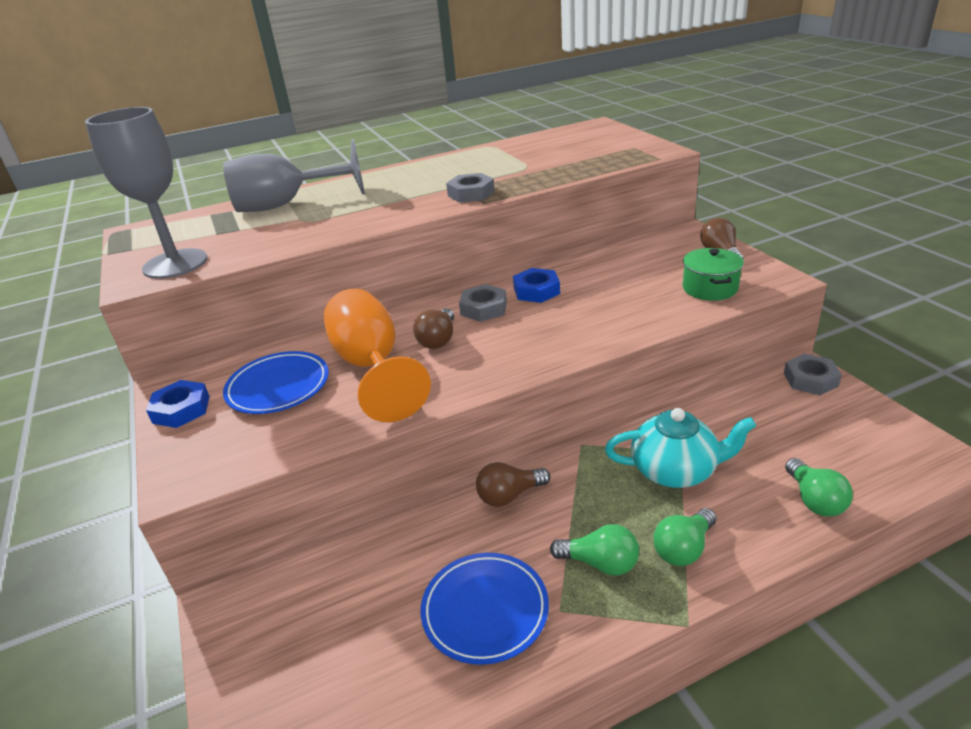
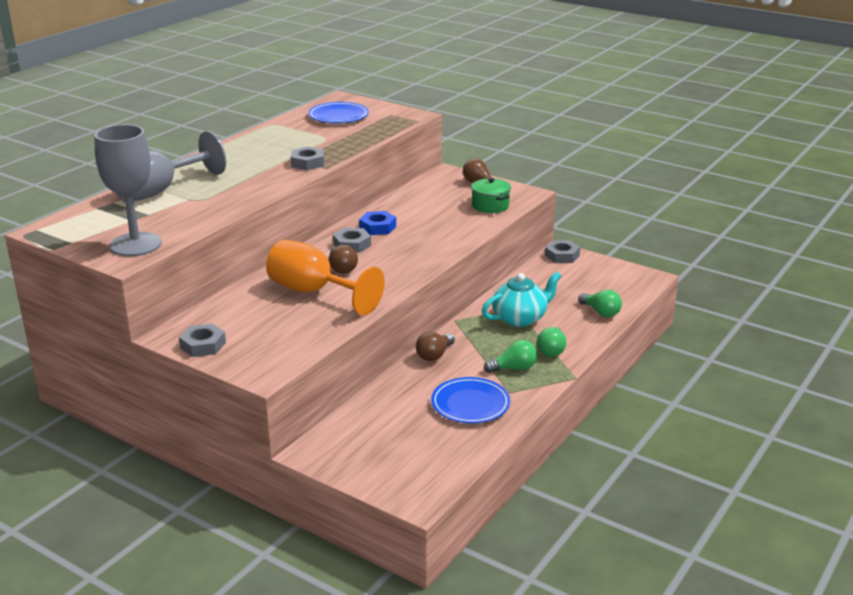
camera: 35 degrees left, 5 degrees down
(181, 409) = (203, 345): blue nut -> grey nut
(278, 387) = (259, 317): blue plate -> blue plate (338, 116)

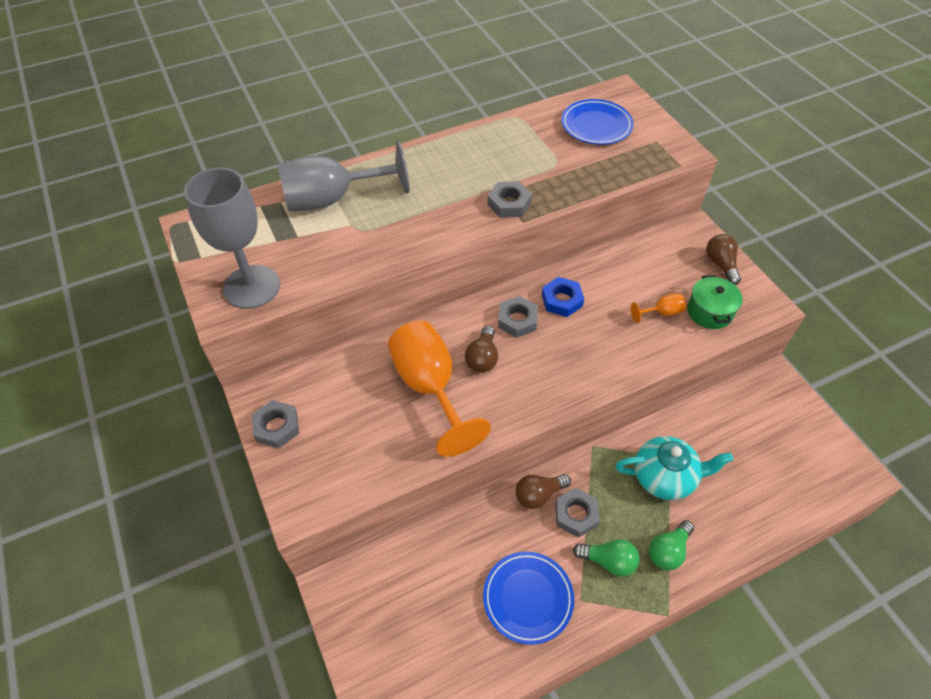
camera: 30 degrees right, 25 degrees up
(457, 214) = (661, 313): none -> orange goblet
(562, 255) = (776, 387): grey nut -> grey nut (576, 514)
(600, 312) = (764, 511): green light bulb -> none

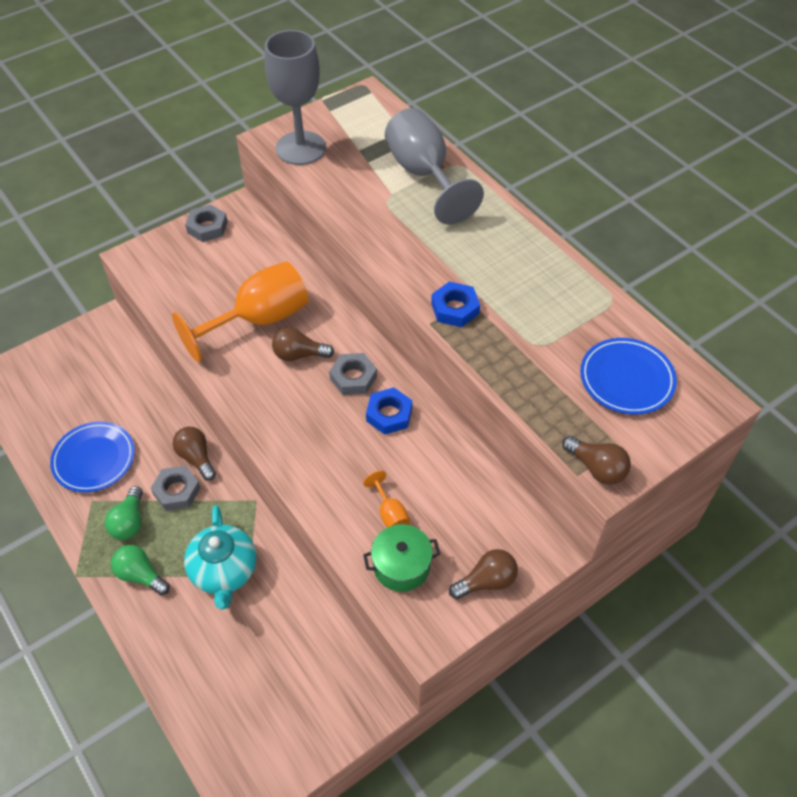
camera: 80 degrees right, 0 degrees up
(509, 203) = (455, 308): grey nut -> blue nut
(675, 155) = (596, 468): none -> brown light bulb

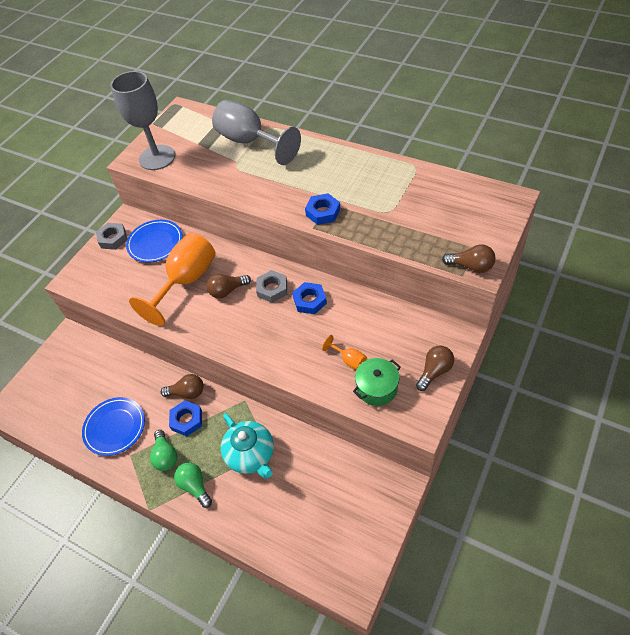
camera: 20 degrees left, 0 degrees up
(140, 575) = (195, 486): green light bulb -> green light bulb turned 45 degrees clockwise
(177, 491) = (187, 420): grey nut -> blue nut
(196, 458) = (187, 392): brown light bulb -> brown light bulb turned 150 degrees clockwise
(626, 379) = (453, 208): blue plate -> blue plate (155, 243)

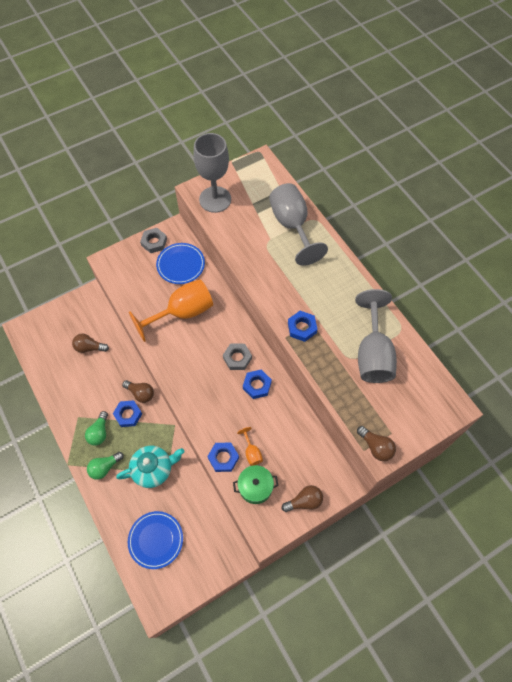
camera: 25 degrees right, 10 degrees up
(115, 427) = (80, 389): blue plate -> blue plate (156, 540)
(195, 486) = (105, 467): green light bulb -> green light bulb turned 120 degrees counterclockwise
(227, 291) = (205, 339): brown light bulb -> brown light bulb (89, 347)
(251, 455) = (153, 469): turquoise teapot -> turquoise teapot turned 105 degrees counterclockwise
(324, 382) = (223, 458): none -> blue nut
(405, 198) = (372, 354): none -> grey goblet

